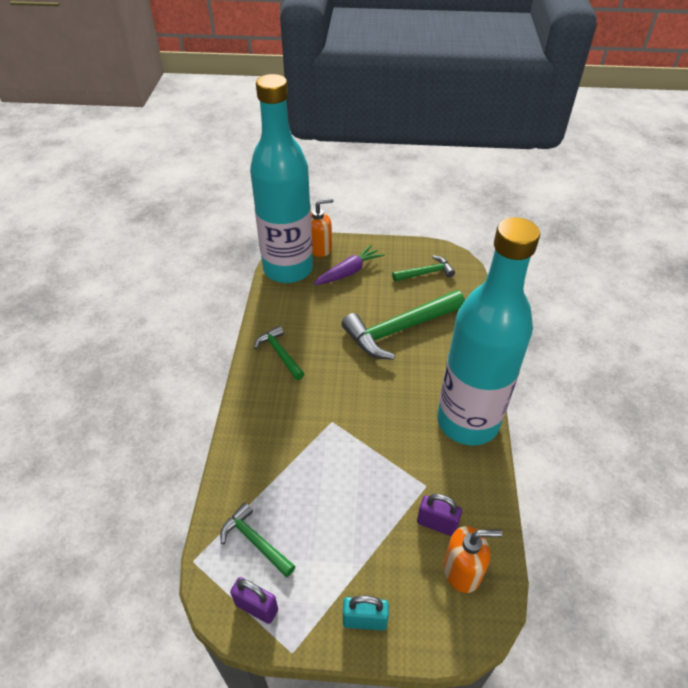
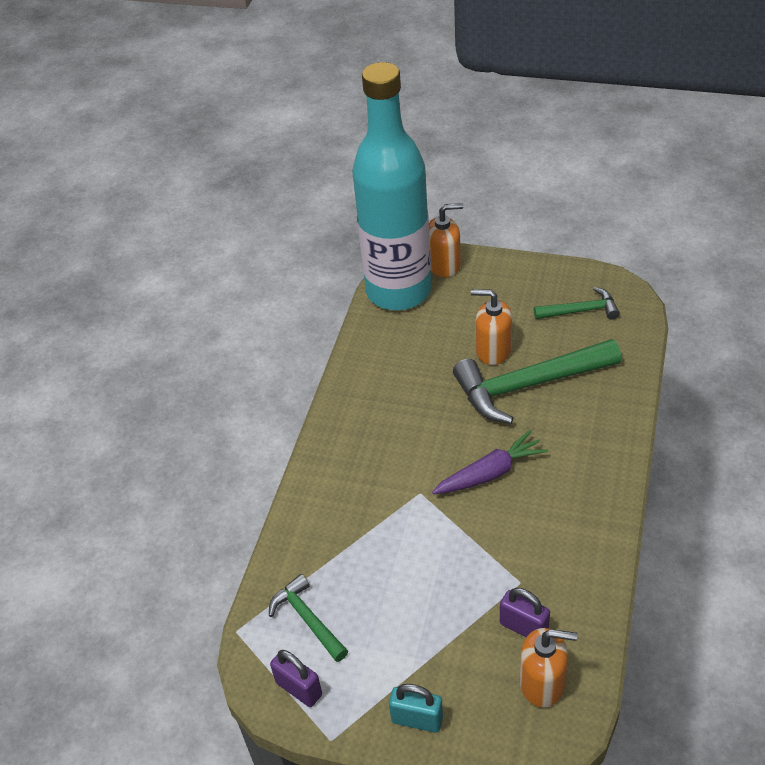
camera: 15 degrees right, 0 degrees up
(279, 353) = (370, 402): green hammer -> none
(349, 272) = (477, 301): purple carrot -> purple carrot (490, 473)
(367, 306) = (493, 350): none -> orange soap dispenser
(467, 421) = (590, 512): turquoise bottle -> none

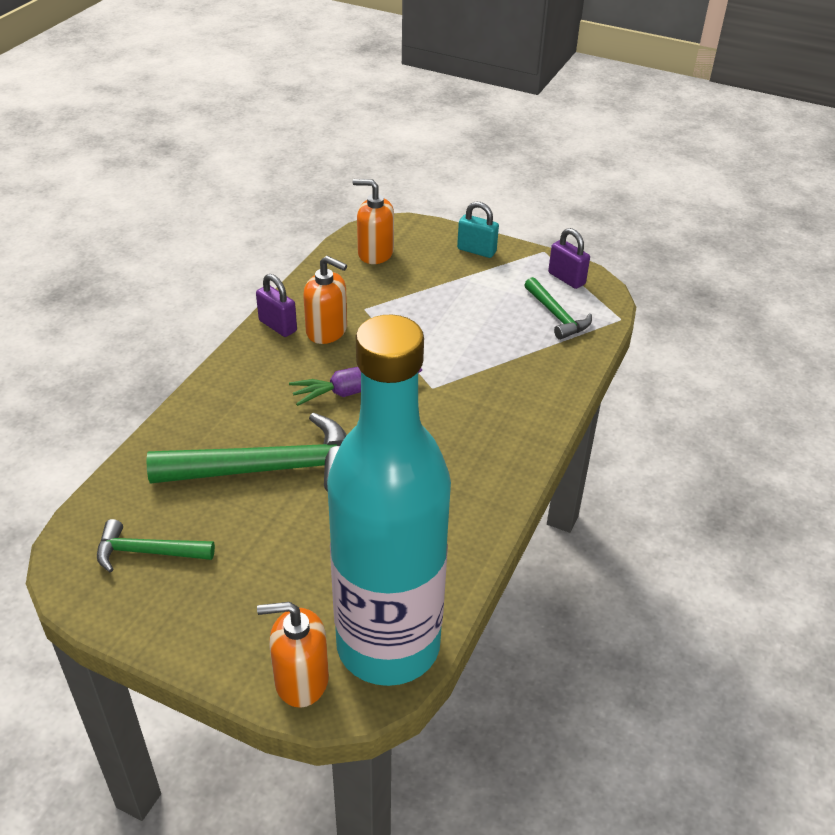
camera: 175 degrees left, 5 degrees down
(493, 350) = (291, 521): orange soap dispenser -> orange soap dispenser (327, 331)
(523, 627) = (375, 282): purple padlock -> purple padlock (278, 326)

